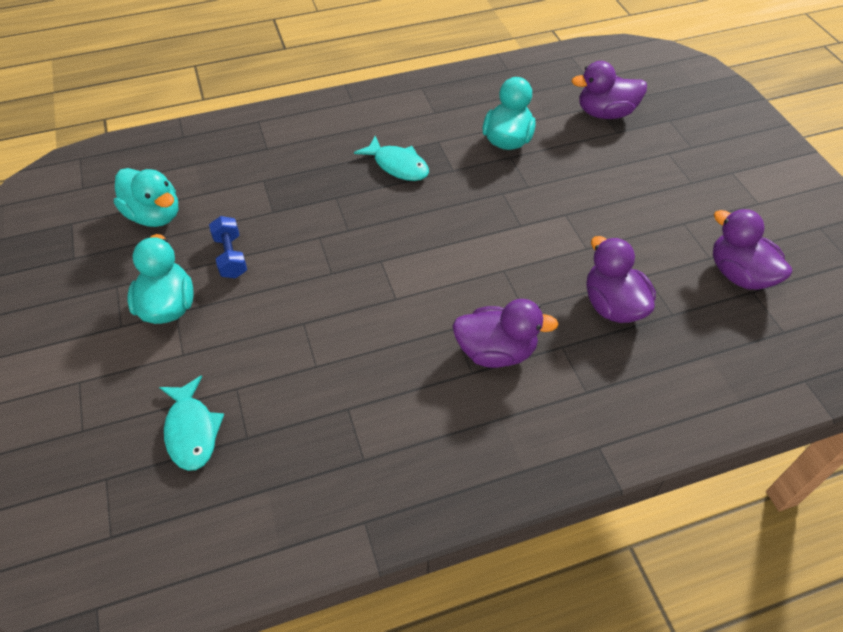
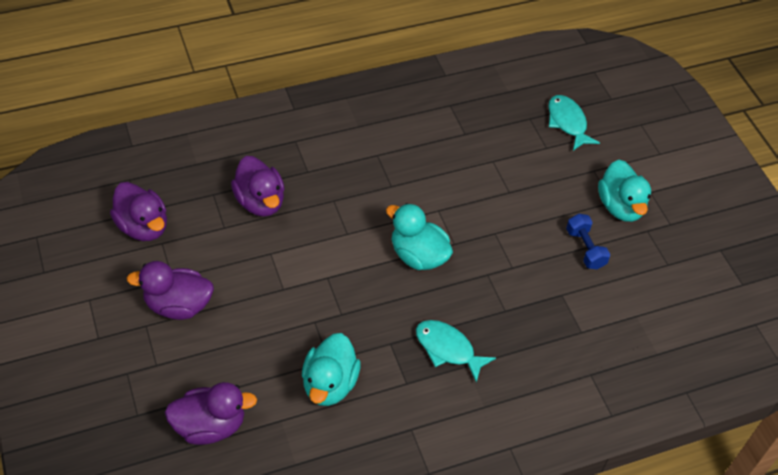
camera: 175 degrees right, 0 degrees up
(155, 215) = (670, 291): turquoise duck -> turquoise duck (418, 256)
(496, 351) = (358, 168): purple duck -> purple duck (178, 305)

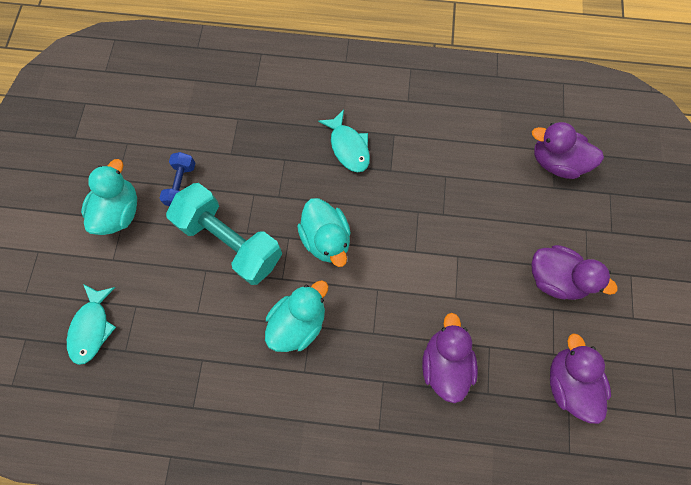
camera: 150 degrees left, 20 degrees up
(329, 384) = (453, 157): turquoise duck -> turquoise duck (298, 322)
(504, 221) = (231, 241): none -> turquoise dumbbell

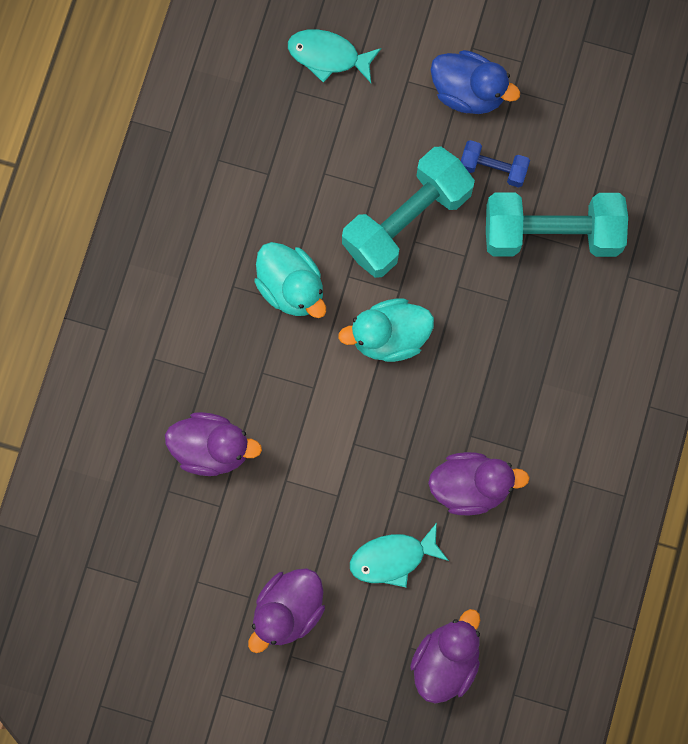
camera: 100 degrees right, 5 degrees up
(120, 211) = (468, 92): turquoise duck -> blue duck
(229, 137) = (552, 233): none -> turquoise dumbbell
(348, 147) = (513, 386): turquoise fish -> turquoise fish (393, 558)
(568, 382) = (162, 588): purple duck -> purple duck (471, 487)

